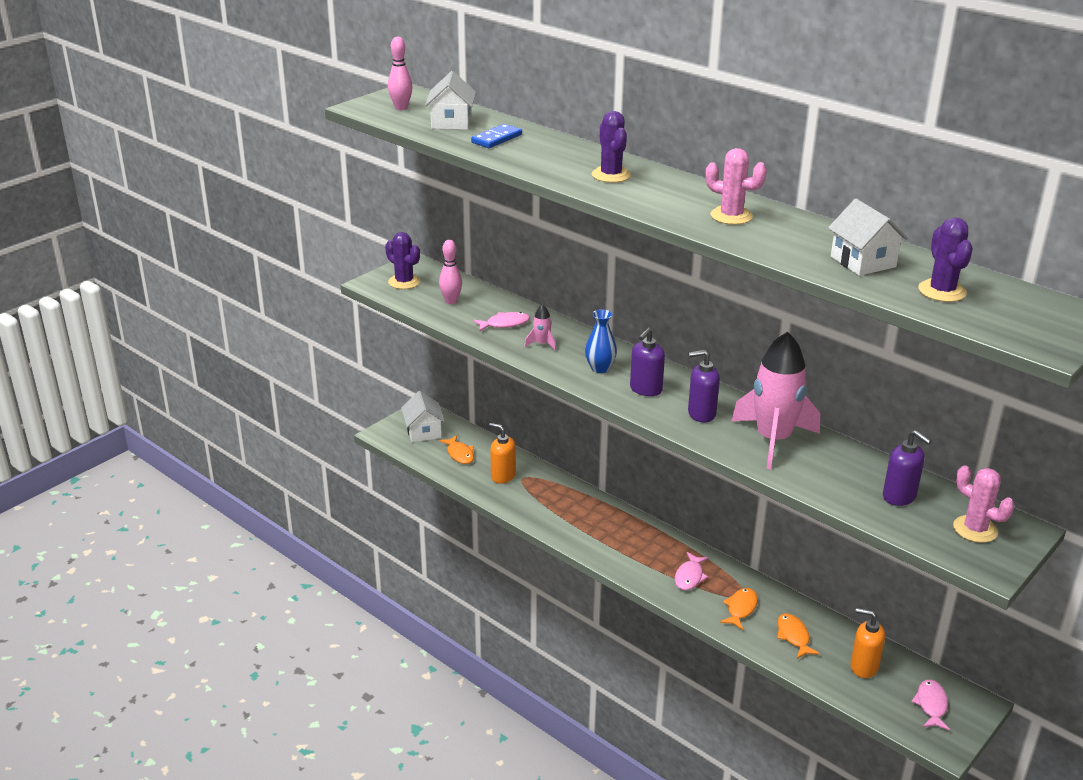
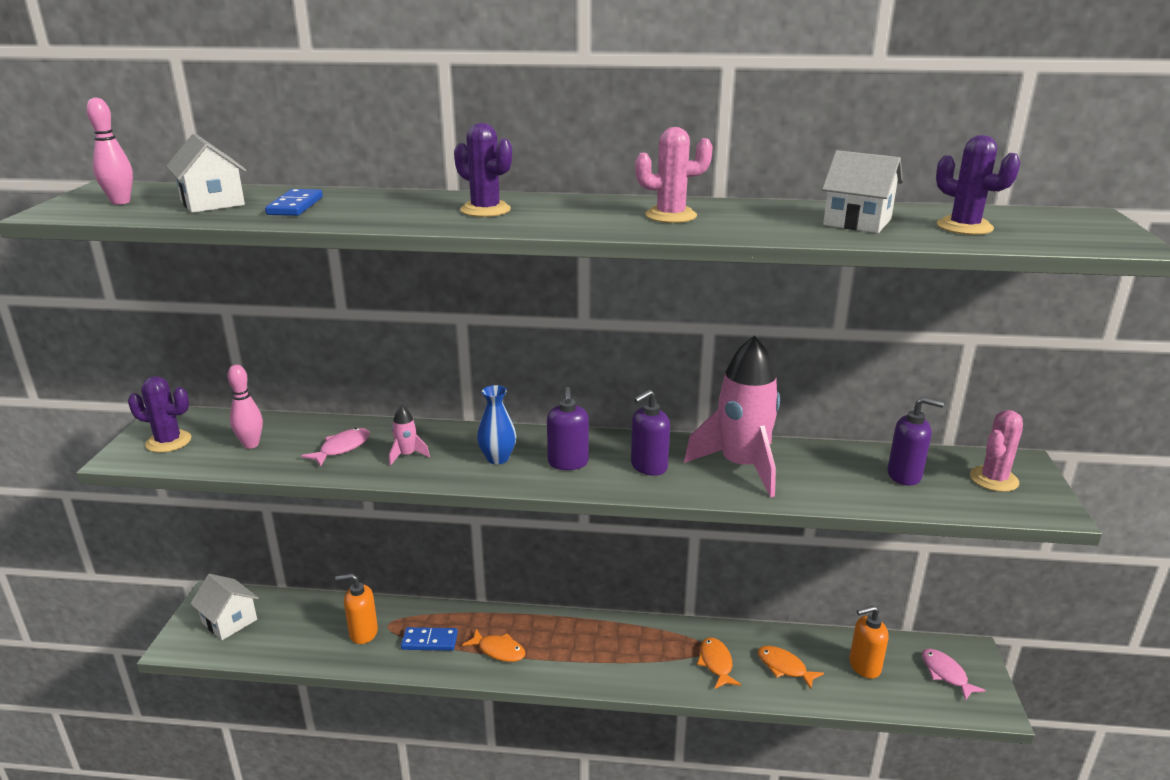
camera: 35 degrees left, 5 degrees down
(459, 454) = (293, 629): orange fish -> orange fish (499, 650)
(543, 501) = (429, 641): none -> blue domino
(689, 576) = (642, 653): pink fish -> none
(975, 529) = (994, 479): pink cactus -> pink cactus turned 60 degrees counterclockwise

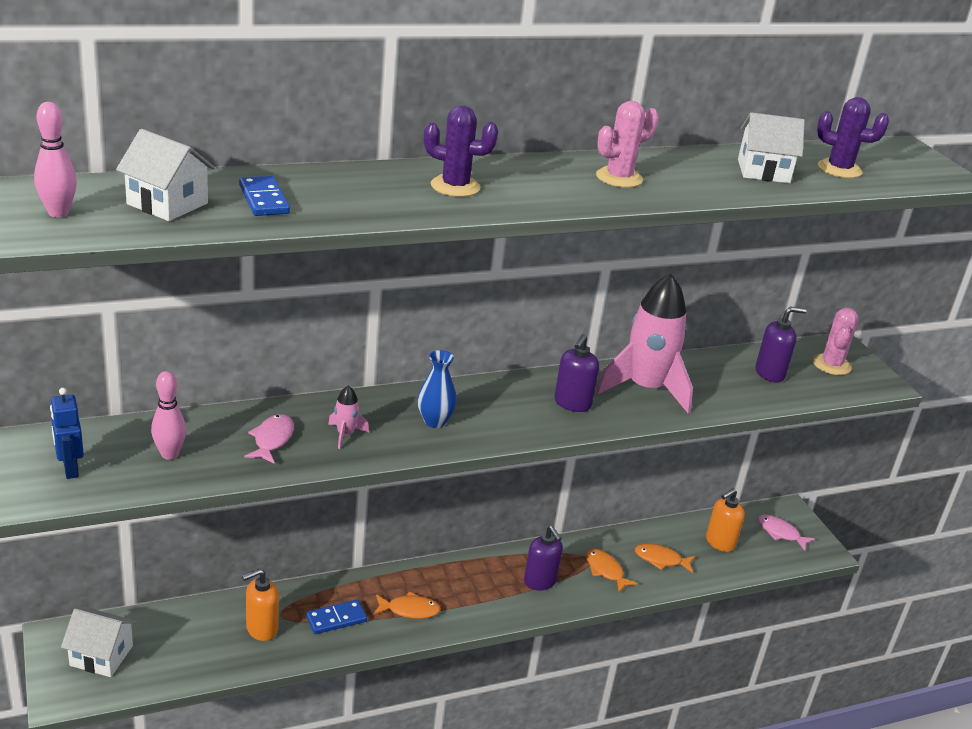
camera: 30 degrees left, 5 degrees up
(168, 442) = (70, 469): purple cactus -> blue robot
(568, 463) = (501, 413): purple soap dispenser -> purple soap dispenser (540, 581)

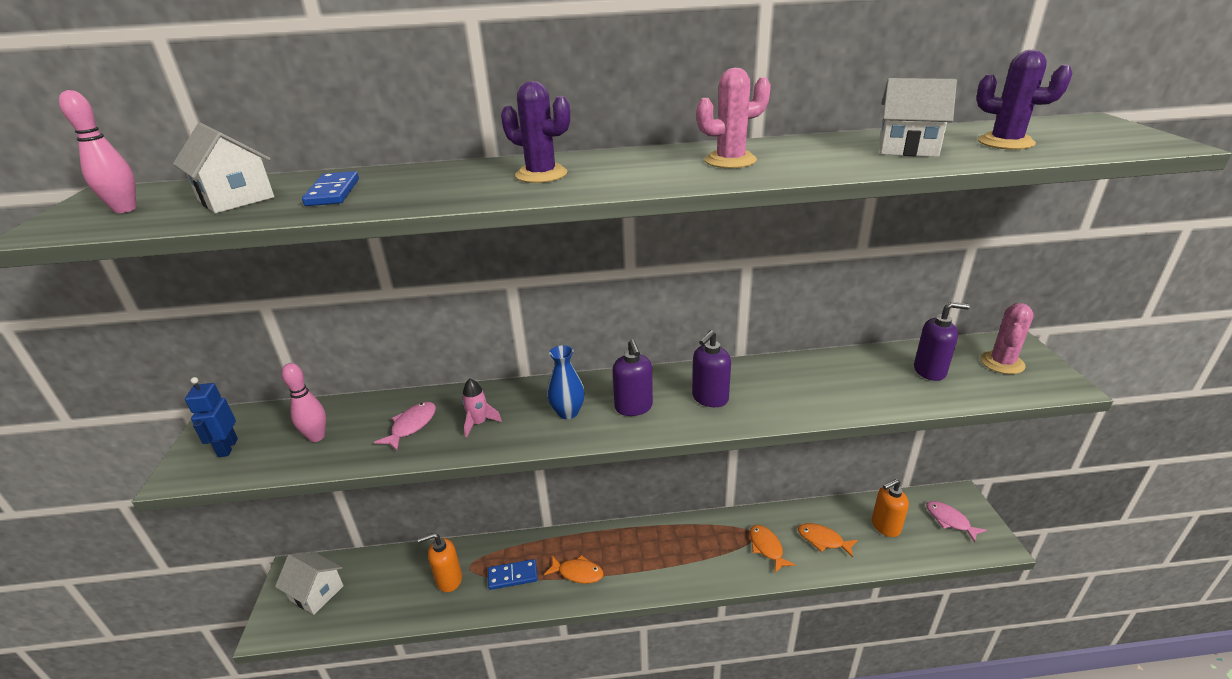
camera: 20 degrees right, 0 degrees up
(540, 581) = (702, 554): purple soap dispenser -> purple soap dispenser (633, 407)
(645, 388) = (790, 384): pink rocket -> none

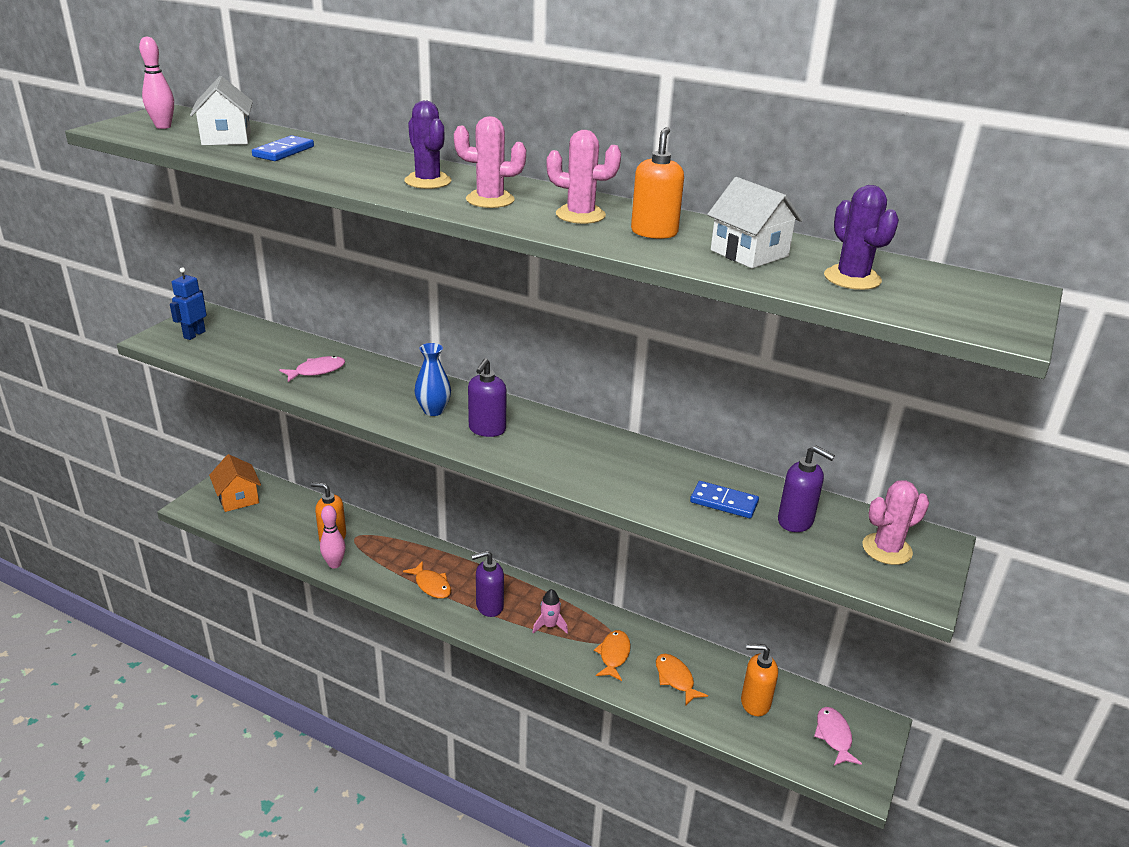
camera: 30 degrees right, 0 degrees up
(316, 593) = (238, 498): white house -> orange house
(317, 437) = (251, 351): pink bowling pin -> pink bowling pin (334, 564)
(479, 423) = (362, 389): pink rocket -> pink rocket (549, 626)
(513, 576) = (380, 560): blue domino -> blue domino (724, 502)
(631, 172) = (490, 200): none -> pink cactus
(709, 398) = (557, 450): purple soap dispenser -> purple soap dispenser (489, 606)
(812, 155) = (654, 232): none -> orange soap dispenser

